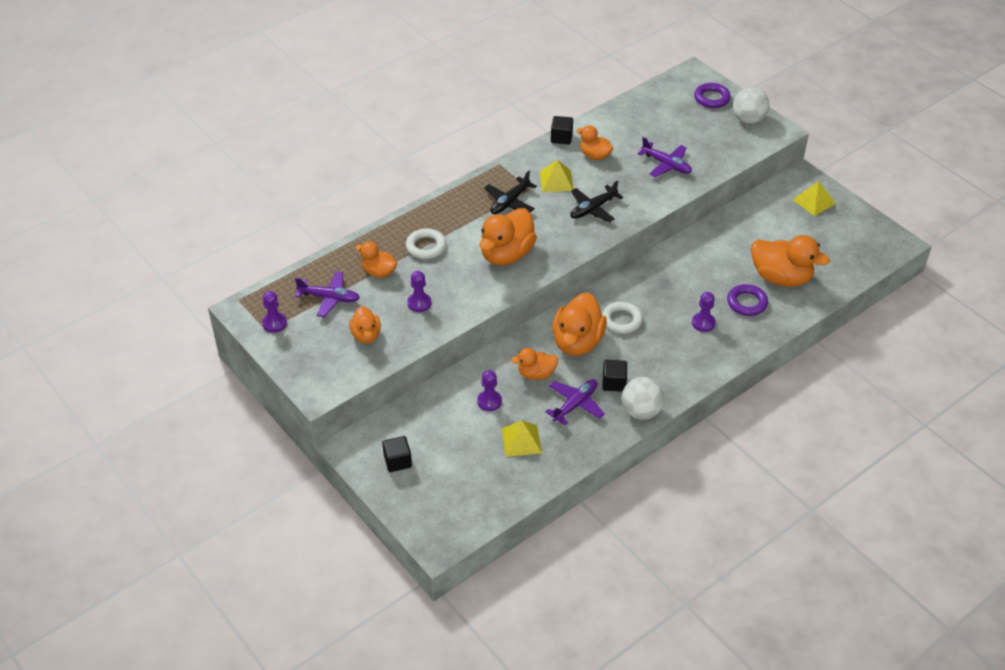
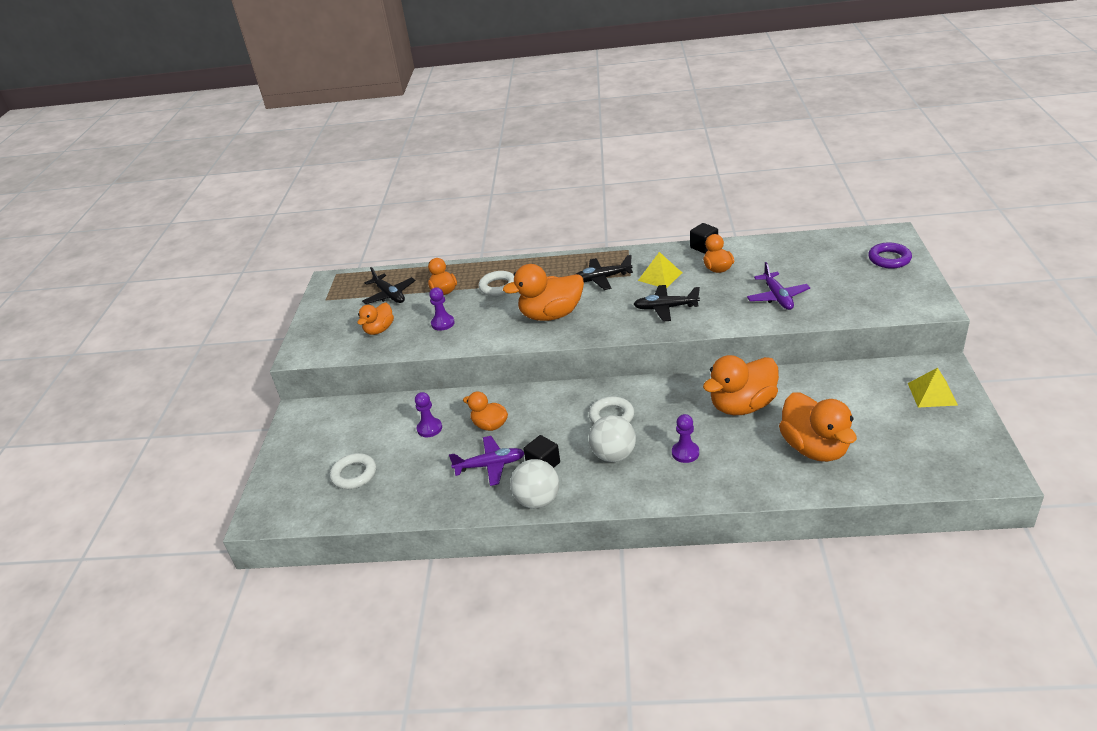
camera: 45 degrees right, 10 degrees down
(274, 323) = (336, 297): purple pawn -> none
(329, 298) = (389, 295): purple plane -> black plane
(397, 461) = (314, 438): black cube -> none
(474, 469) = (354, 474): none -> white ring
(521, 440) = (415, 471): yellow pyramid -> none
(577, 342) = (553, 416): orange duck -> orange duck (742, 406)
(747, 303) = (751, 455): purple ring -> none
(748, 120) = (910, 287): white ball -> white ball (613, 455)

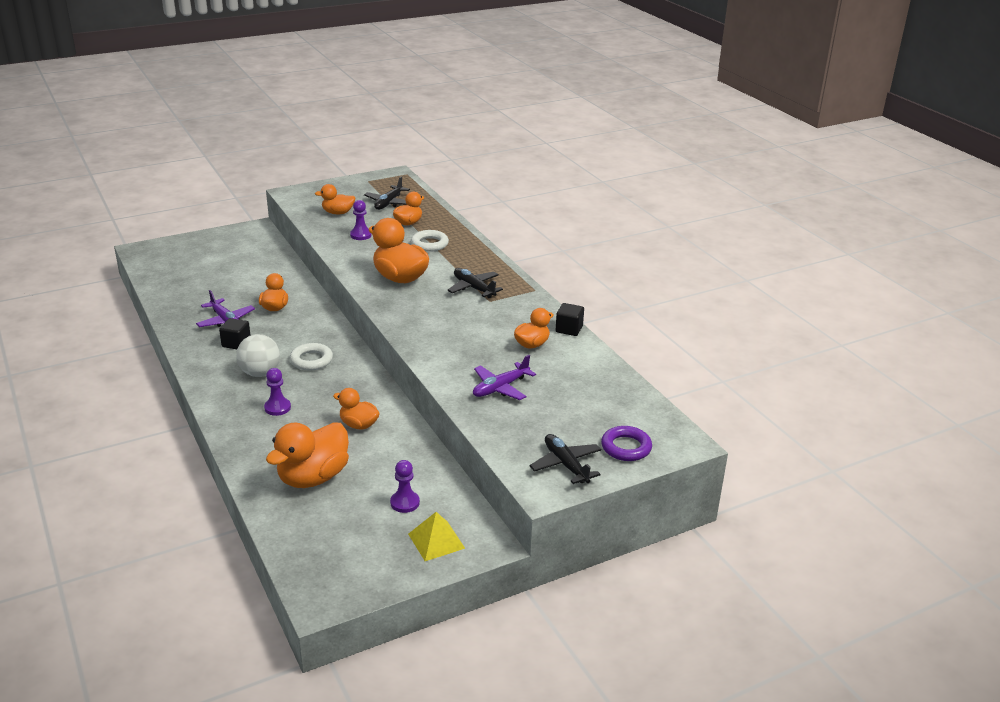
camera: 55 degrees right, 5 degrees down
(354, 474) = (195, 270): white ring -> none
(429, 428) = (259, 284): purple pawn -> purple pawn (405, 503)
(537, 500) = (192, 351): white ball -> none
(660, 276) = (497, 316): yellow pyramid -> none
(665, 308) = (444, 330): black plane -> black plane (566, 464)
(742, 406) = (358, 425): orange duck -> orange duck, size x0.57

